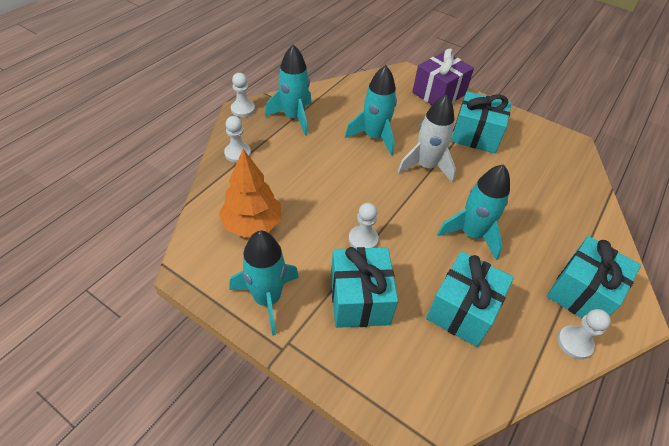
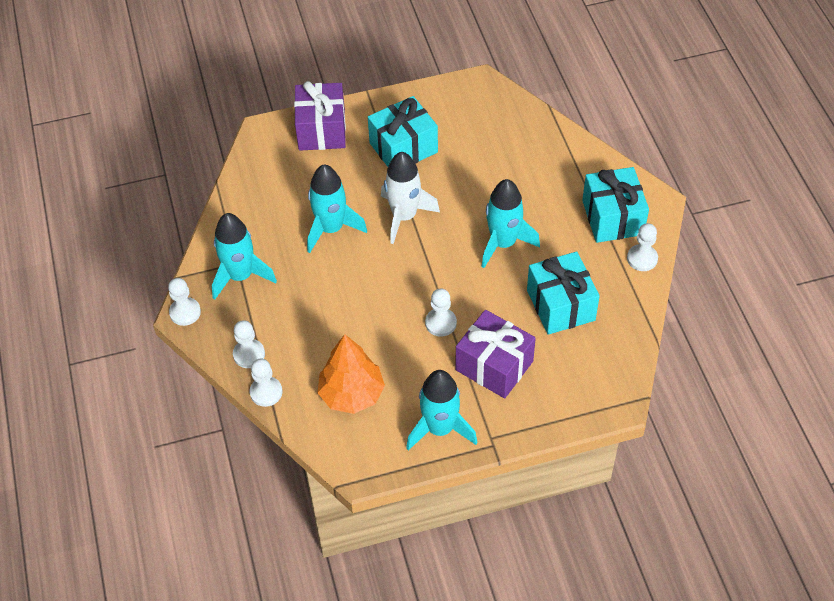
camera: 45 degrees left, 5 degrees up
(214, 178) = (266, 392): none -> white pawn
(359, 299) = (494, 365): turquoise gift -> purple gift

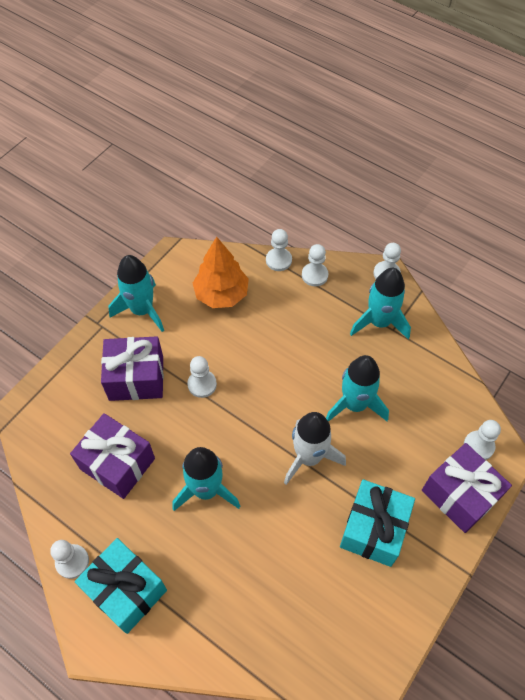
camera: 140 degrees right, 5 degrees up
(272, 147) = (478, 446): none -> white pawn
(561, 305) = (117, 464): turquoise gift -> purple gift

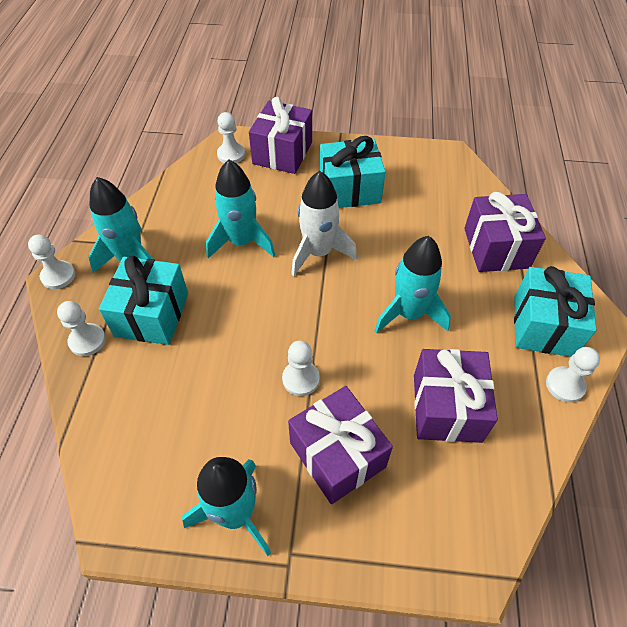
camera: 120 degrees left, 5 degrees down
(221, 294) = (162, 427): orange tree -> none
(224, 618) = (496, 248): none -> purple gift
(278, 260) = (77, 389): white pawn -> none
(315, 318) = (152, 314): none -> turquoise gift

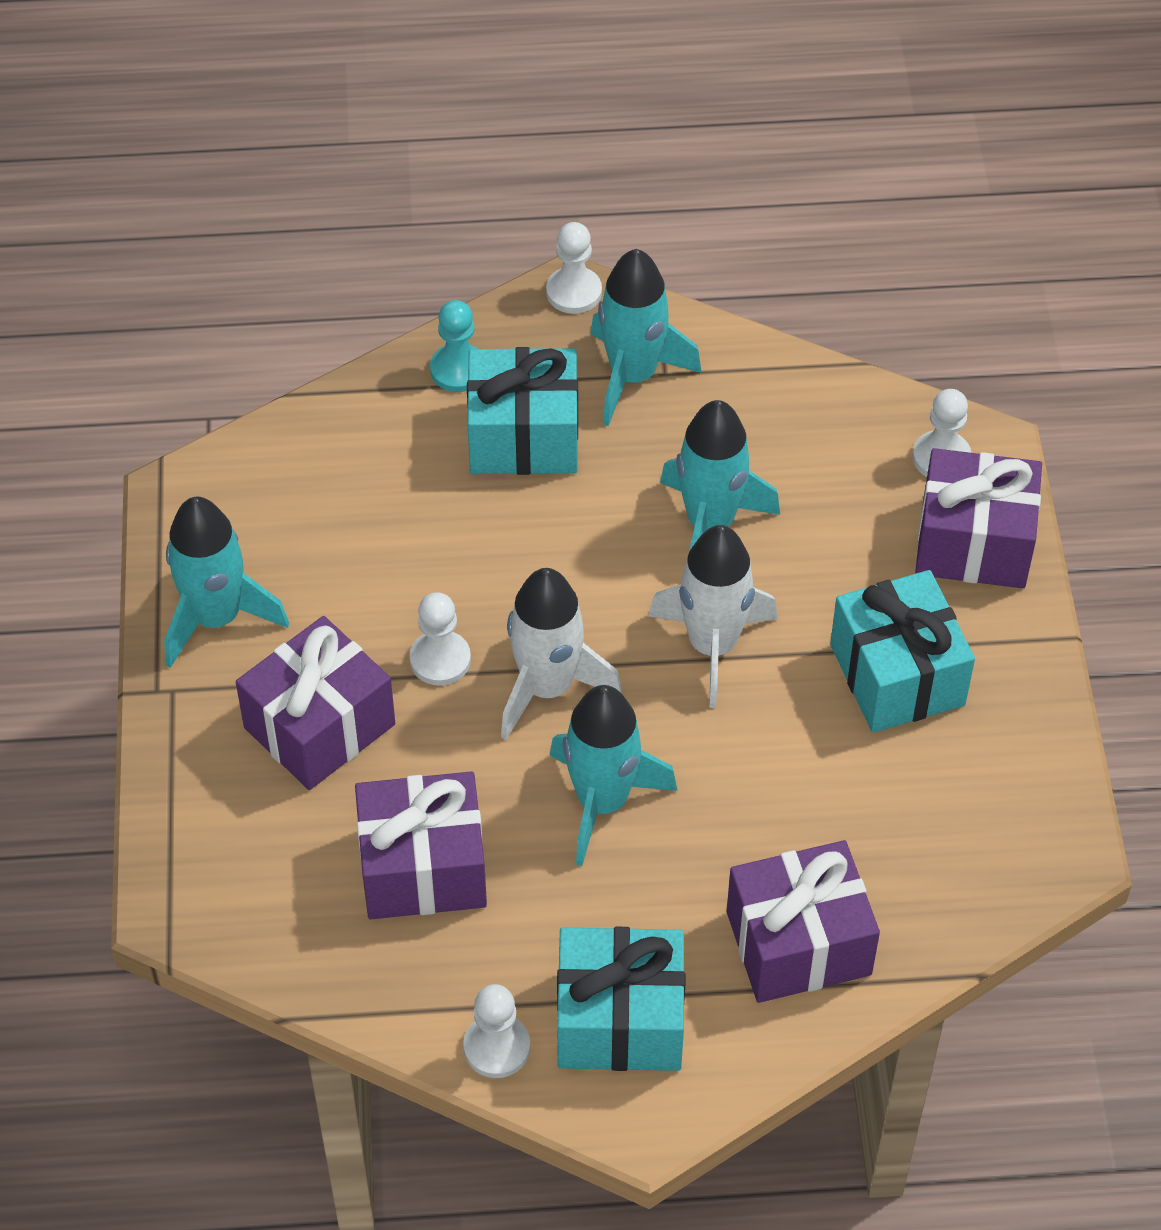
camera: 80 degrees right, 0 degrees up
(87, 340) = (458, 370): white pawn -> turquoise pawn
(331, 328) = (547, 687): none -> white rocket

